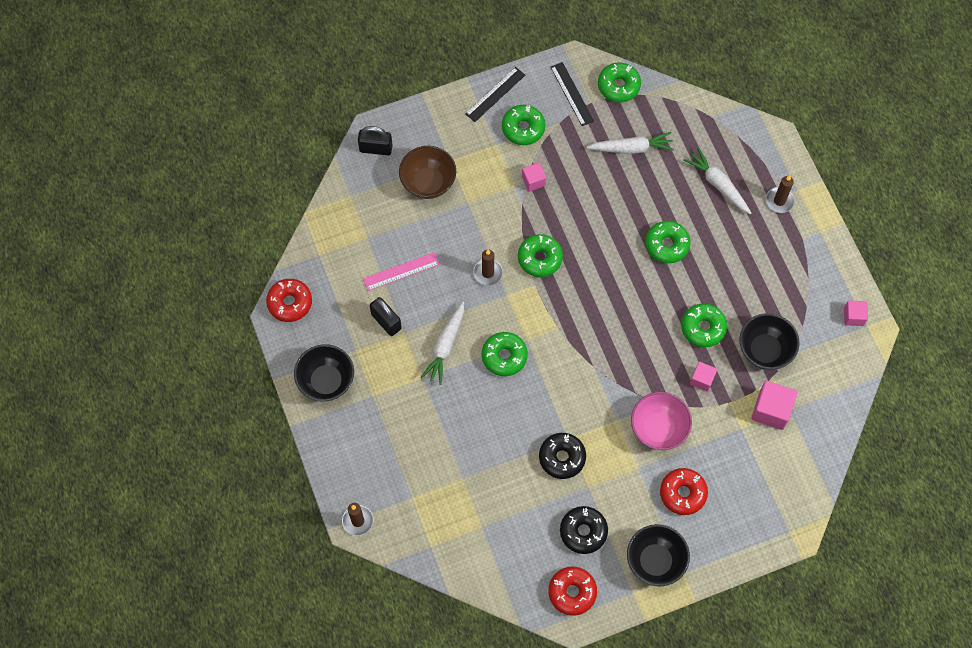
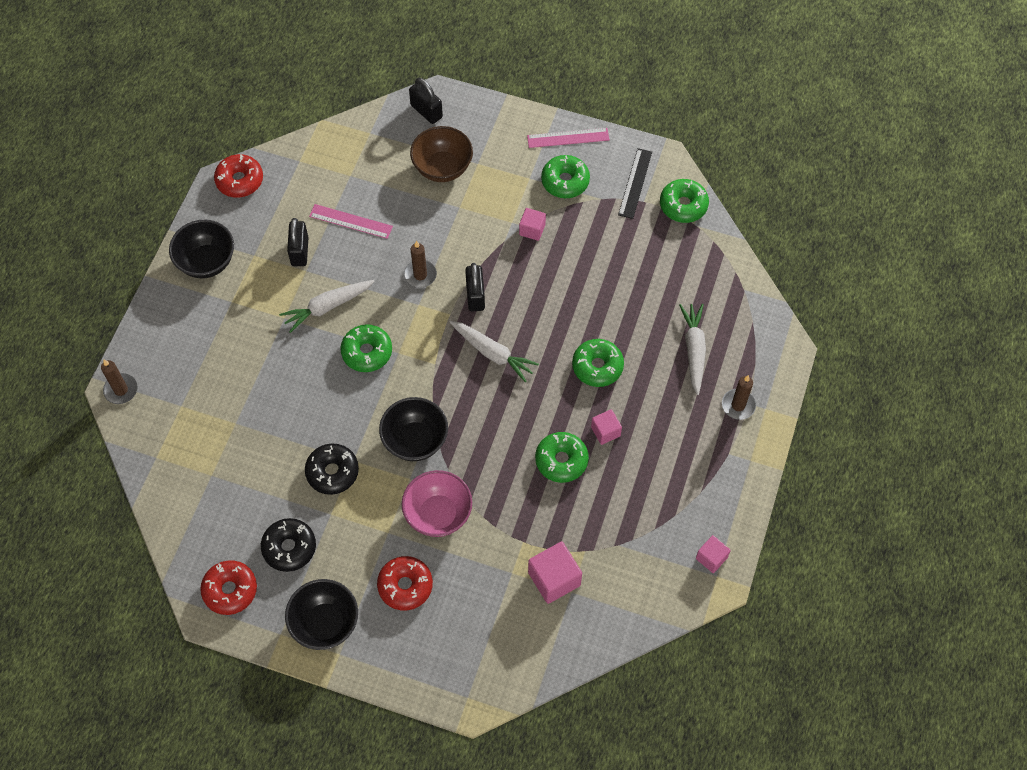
camera: 40 degrees right, 5 degrees down
(495, 94) = (568, 138): black ruler -> pink ruler
(540, 258) = (475, 296): green donut -> black padlock
(631, 148) = (644, 264): white carrot -> white carrot (493, 353)
(702, 379) = (517, 503): pink cube -> pink cube (605, 431)
(765, 350) = (599, 522): black bowl -> black bowl (415, 440)

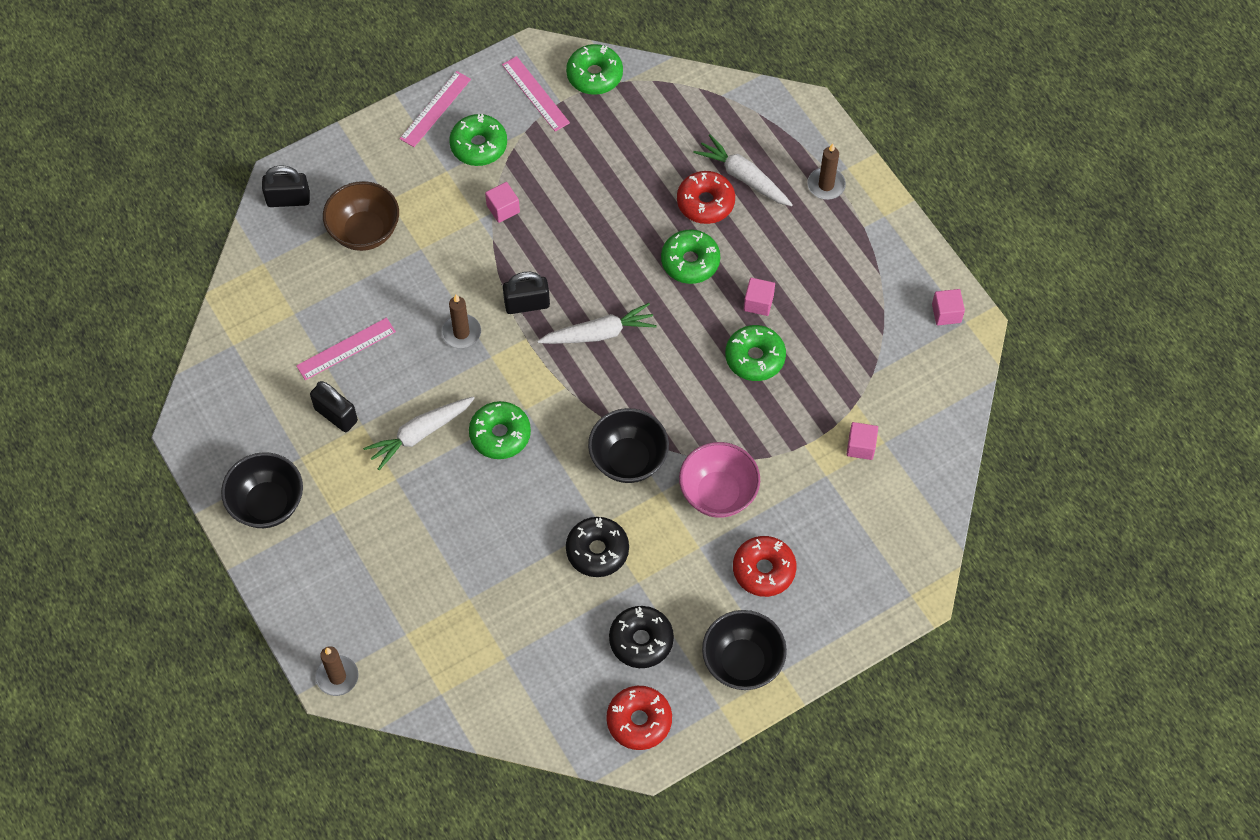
camera: 50 degrees left, 0 degrees up
(240, 180) = (203, 412): red donut -> red donut (705, 202)
(327, 307) = (420, 434): white carrot -> white carrot turned 45 degrees clockwise
(475, 296) = (527, 304): black padlock -> black padlock turned 45 degrees counterclockwise
(554, 579) = (861, 446): pink cube -> pink cube, size x0.60
(635, 183) = (535, 94): black ruler -> pink ruler

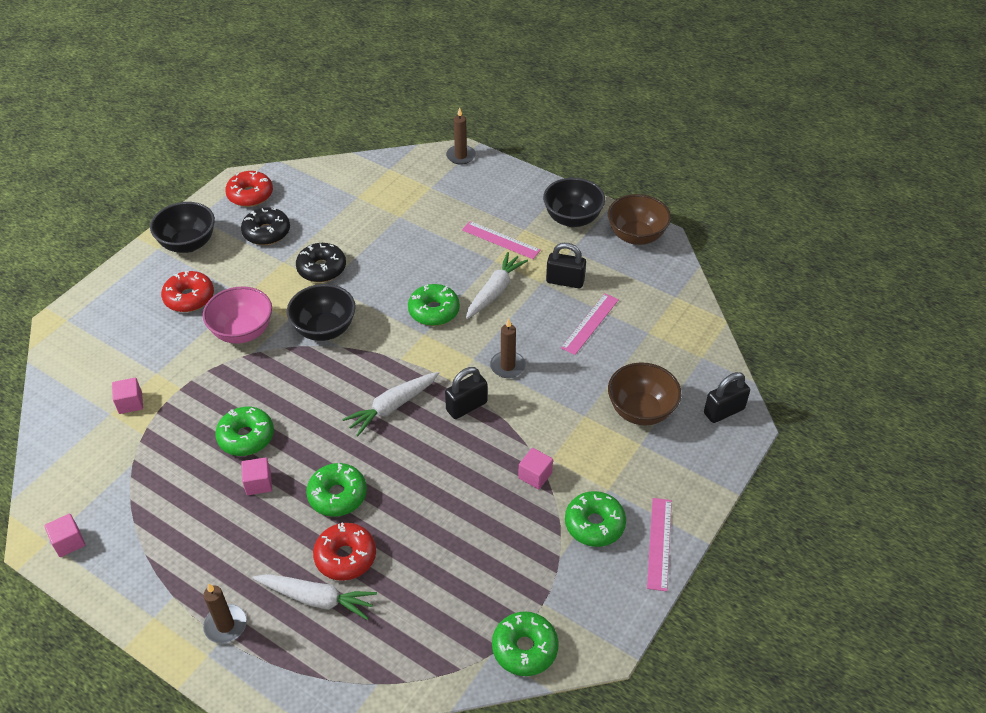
camera: 155 degrees right, 15 degrees down
(213, 445) = (636, 236): none -> brown bowl
(535, 94) = (573, 600): pink ruler -> pink ruler (501, 240)

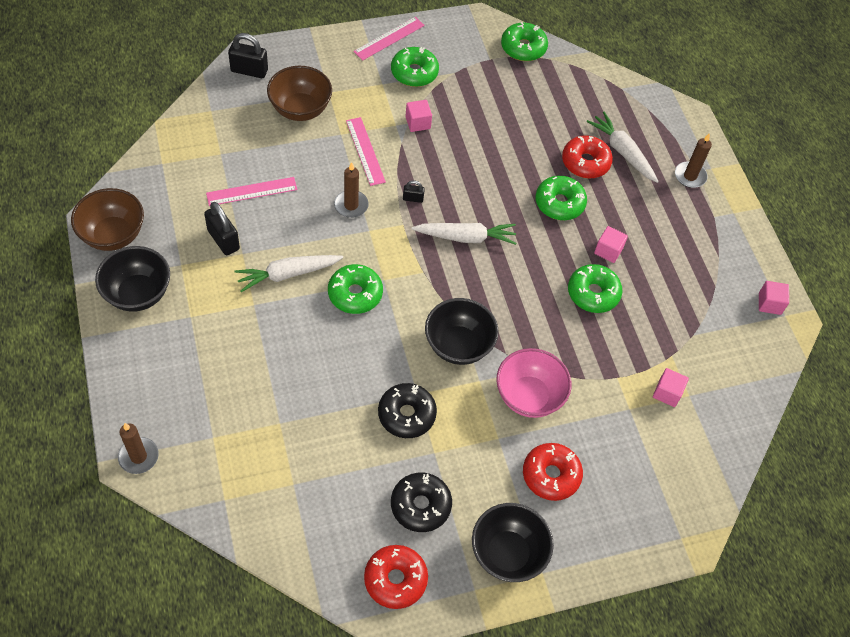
camera: 145 degrees left, 10 degrees up
(466, 406) = (413, 198): black padlock -> black padlock, size x0.53
(501, 240) = (223, 321): pink ruler -> pink ruler (365, 151)

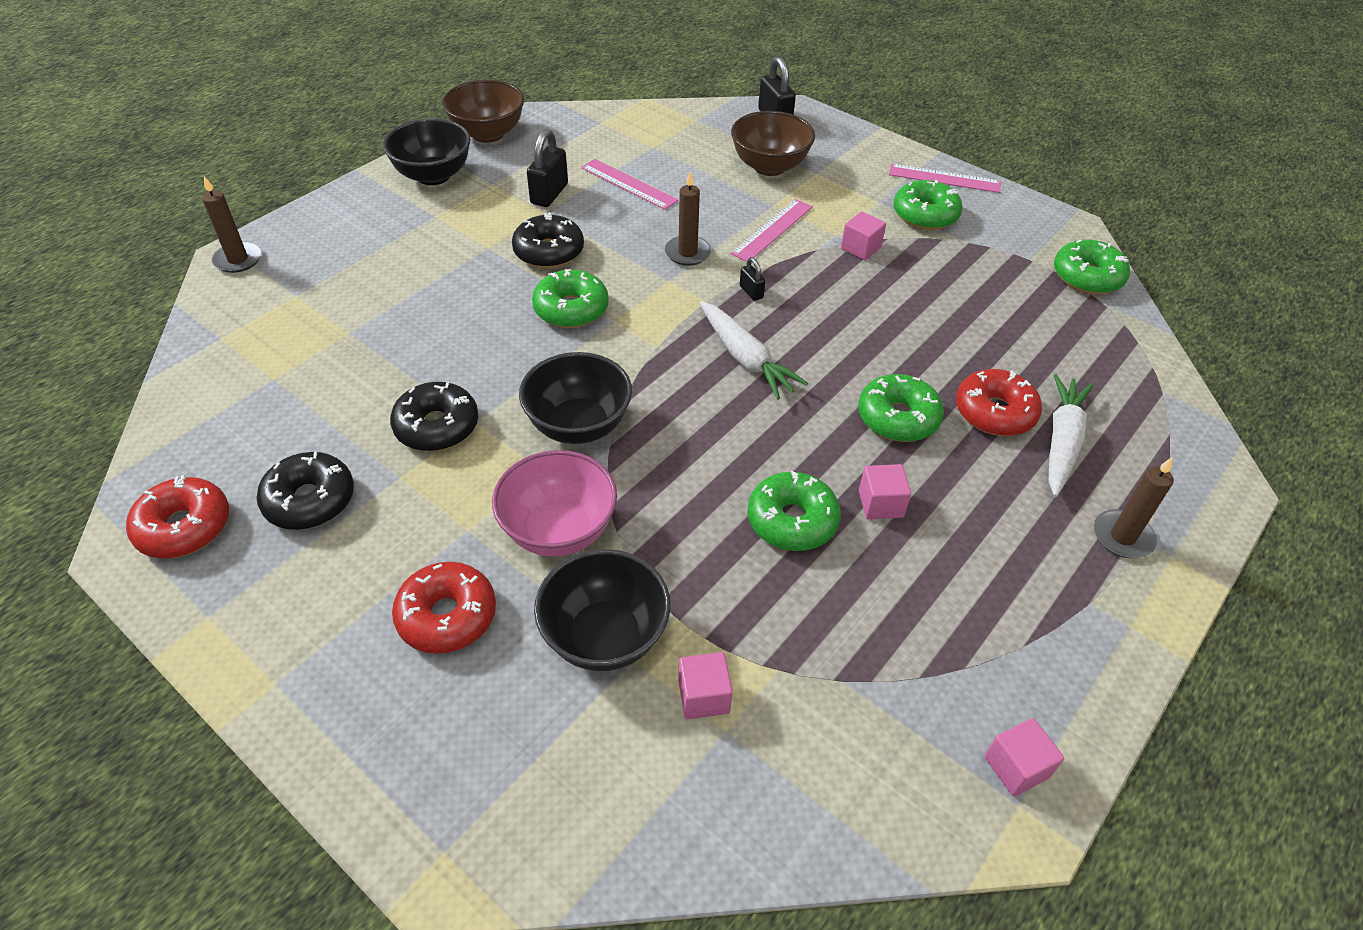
camera: 60 degrees right, 10 degrees down
(287, 274) = (549, 251): white carrot -> black donut
(507, 553) = (286, 626): black bowl -> black bowl (605, 636)

